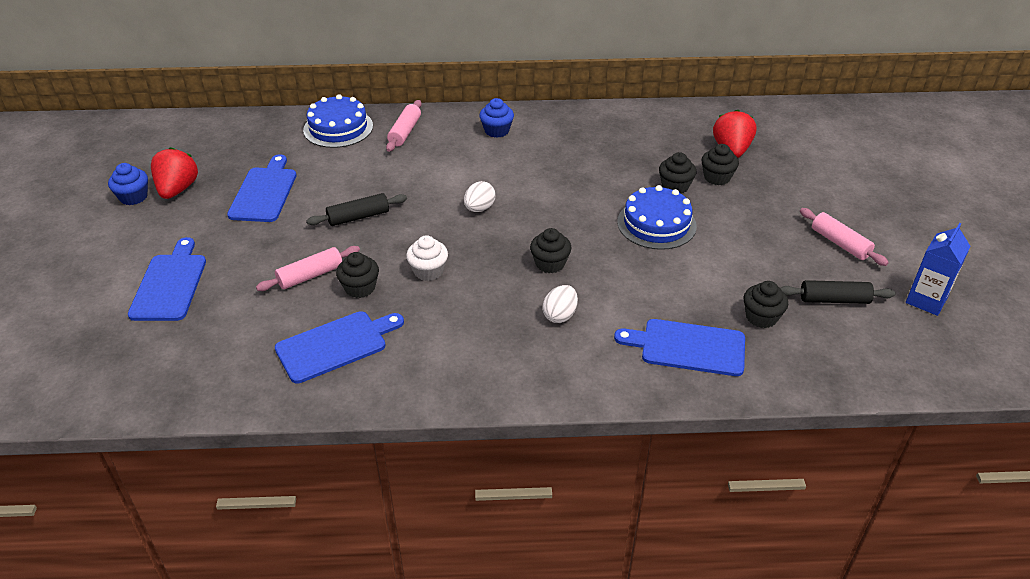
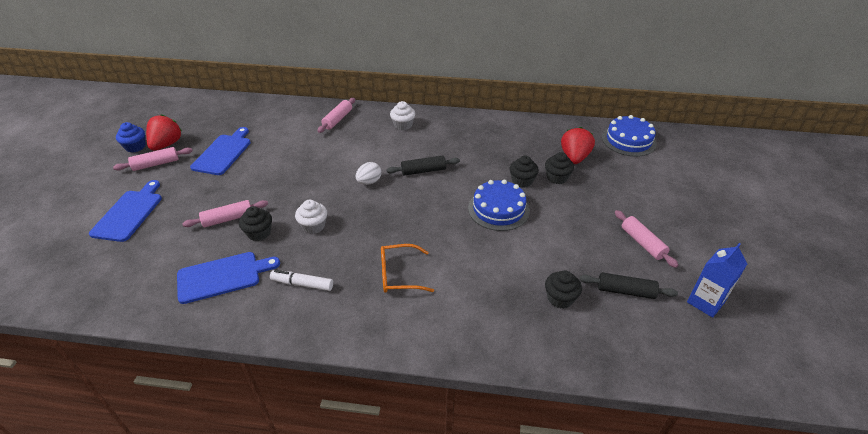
camera: 10 degrees right, 0 degrees up
(175, 217) = (156, 164): none -> pink rolling pin
(338, 128) = (293, 112): blue cake -> blue cake (628, 140)
(358, 217) = (280, 178): black rolling pin -> black rolling pin (423, 171)
(443, 341) = (302, 284): none -> white marker
(496, 131) = (403, 125): blue cupcake -> white cupcake
(550, 263) = (406, 231): black cupcake -> none
(560, 315) = (399, 275): white egg -> orange glasses
(688, 347) = (492, 316): blue cutting board -> none

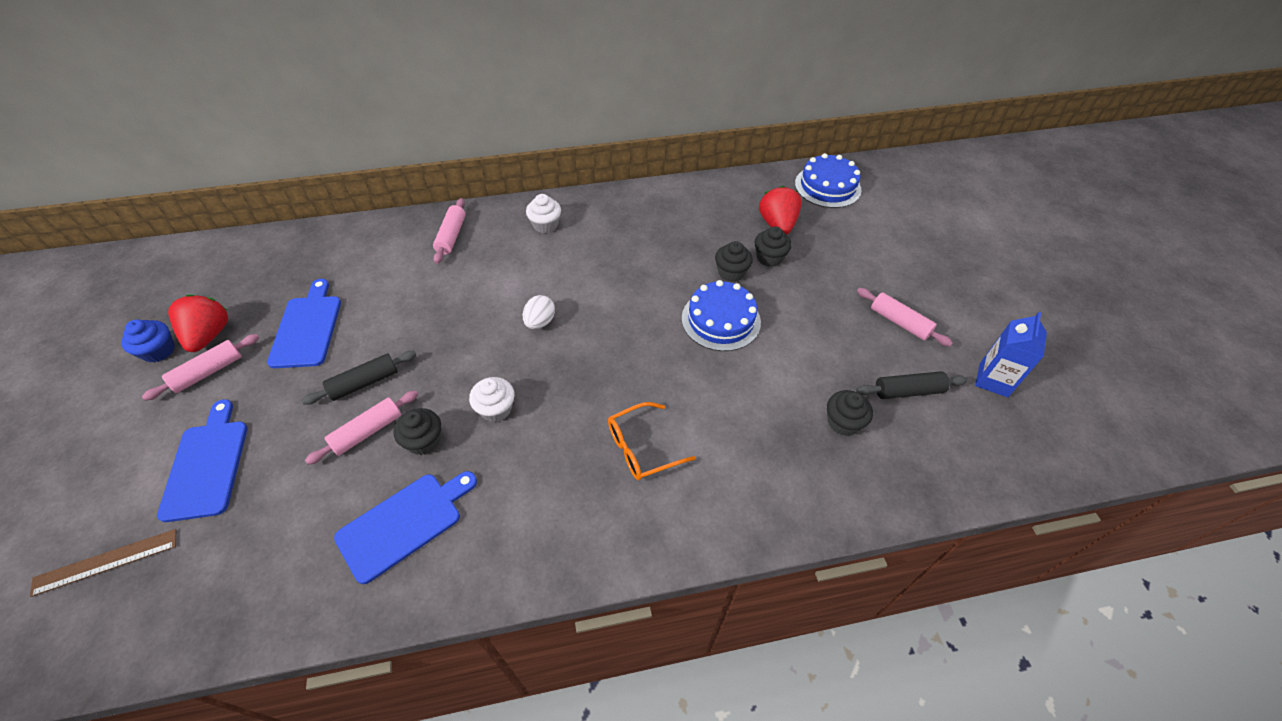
camera: 20 degrees left, 10 degrees up
(51, 249) = (106, 561): none -> brown ruler
(302, 284) = (522, 500): white marker -> none
(423, 171) = (603, 288): black rolling pin -> black rolling pin (364, 383)

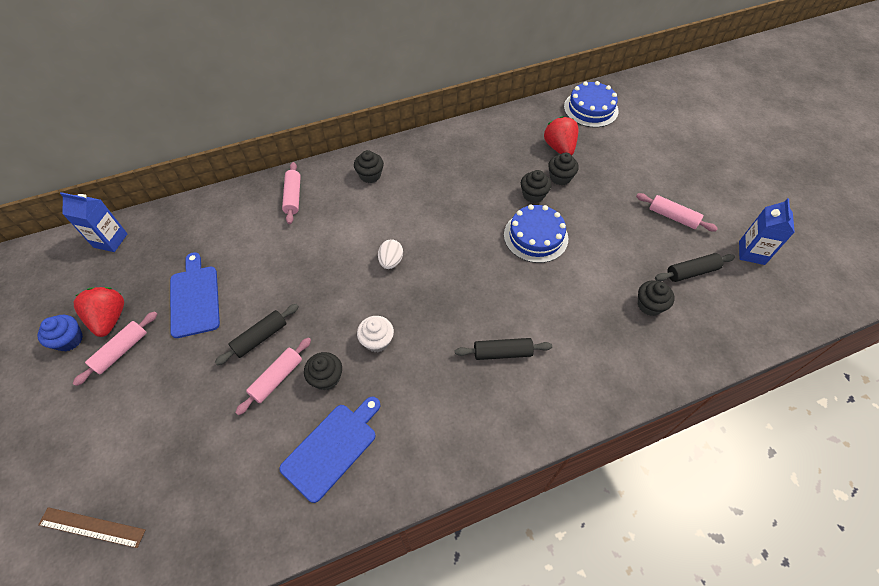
camera: 10 degrees left, 5 degrees up
(106, 561) = (92, 527): brown ruler -> brown ruler turned 45 degrees clockwise
(206, 465) = (149, 431): blue cutting board -> none
(240, 253) = (110, 240): none -> blue carton
(545, 225) = (370, 175): white cupcake -> black cupcake
(641, 448) = (502, 353): orange glasses -> black rolling pin

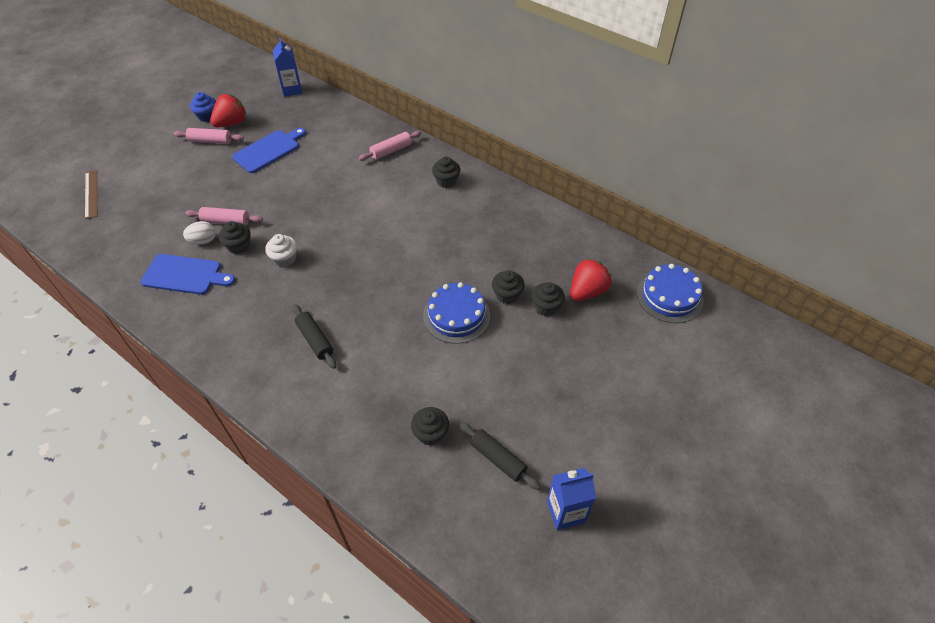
camera: 60 degrees right, 5 degrees down
(260, 337) = (254, 197): black rolling pin -> none
(391, 261) = (365, 233): white egg -> white egg (203, 241)
(672, 217) = (564, 419): pink rolling pin -> none

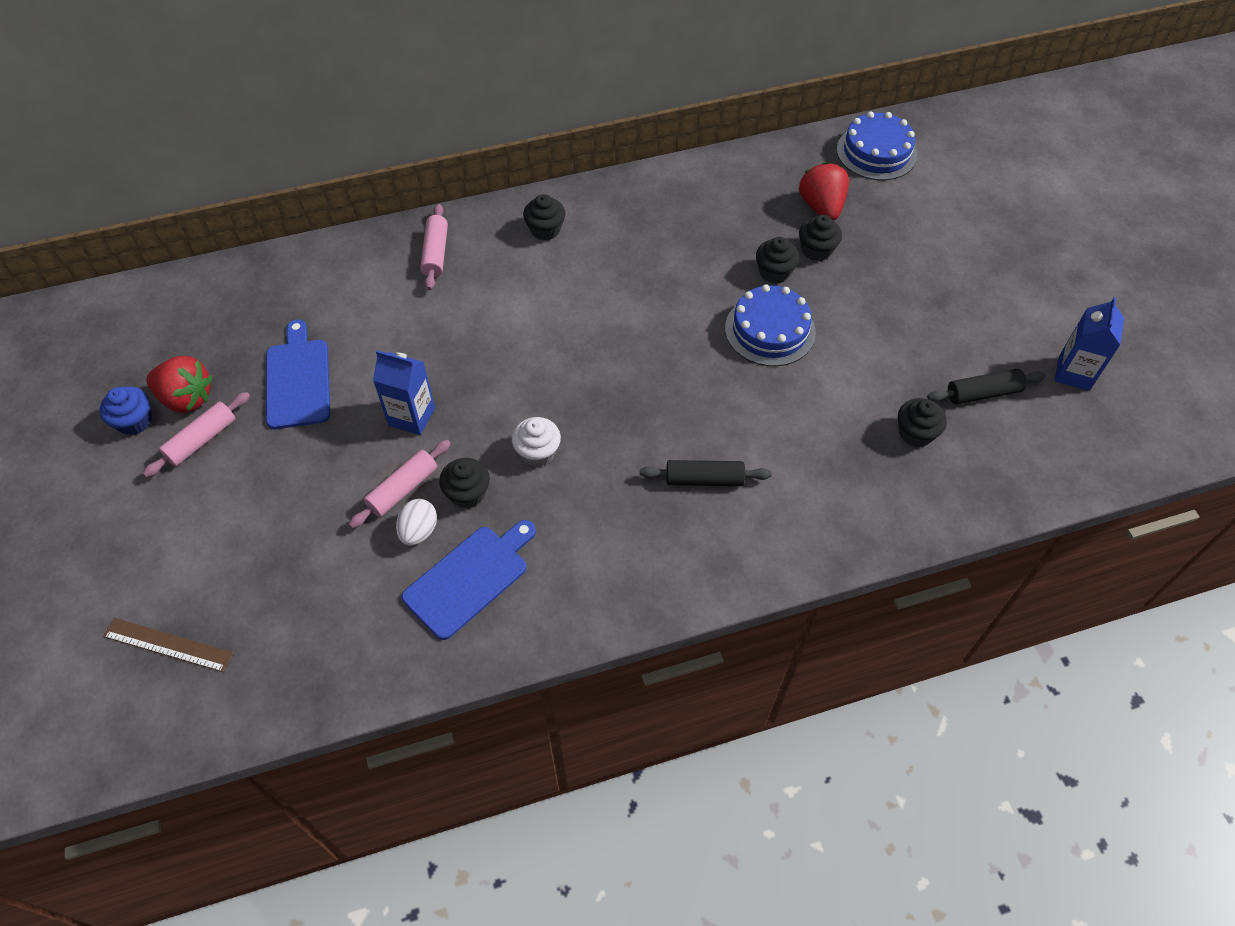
camera: 55 degrees left, 5 degrees up
(231, 123) = (186, 398): red strawberry -> red strawberry turned 120 degrees clockwise
(292, 90) = (186, 296): blue carton -> blue carton (412, 416)

